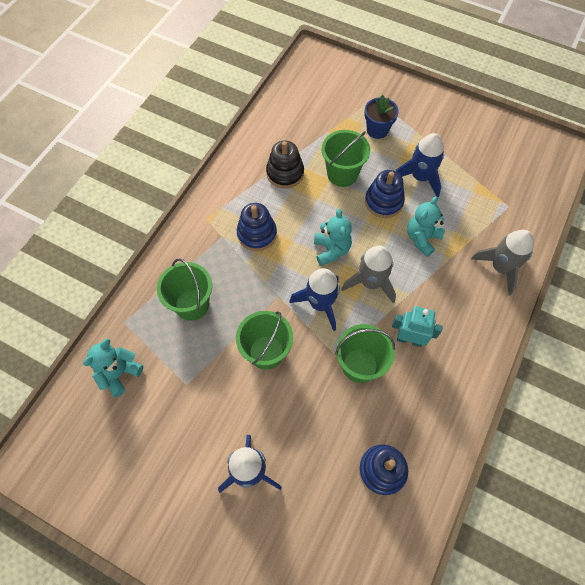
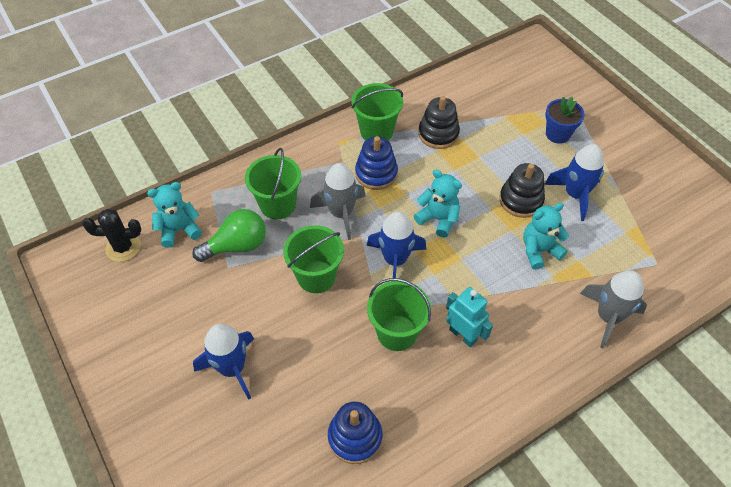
camera: 30 degrees right, 10 degrees down
(78, 417) = (123, 247): none -> black cactus
(181, 361) = (237, 246): none -> green light bulb
(331, 250) = (438, 219): turquoise teddy bear -> turquoise teddy bear turned 75 degrees counterclockwise
(342, 174) = (494, 158): green bucket -> green bucket (376, 131)
(370, 282) = (458, 265): grey rocket -> grey rocket (341, 213)
(383, 202) = (520, 200): blue stacking toy -> black stacking toy

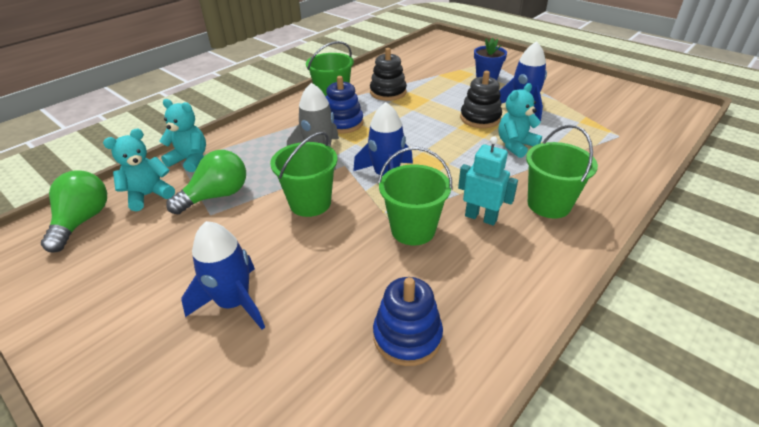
camera: 15 degrees left, 15 degrees down
(123, 247) = (83, 221): black cactus -> green light bulb
(278, 205) = (253, 159): green bucket -> green bucket (549, 204)
(438, 219) = (414, 142): turquoise teddy bear -> turquoise teddy bear (190, 160)
(608, 317) = (605, 177): grey rocket -> none

